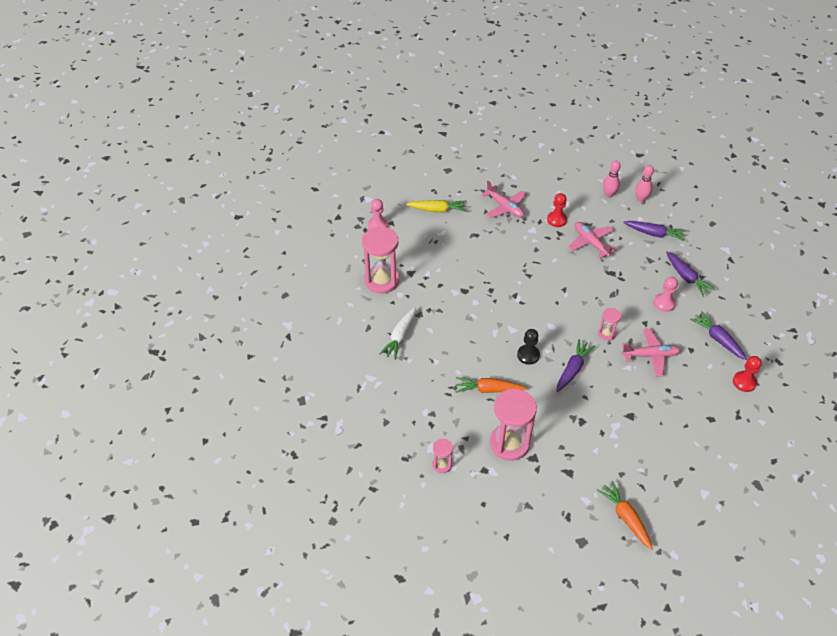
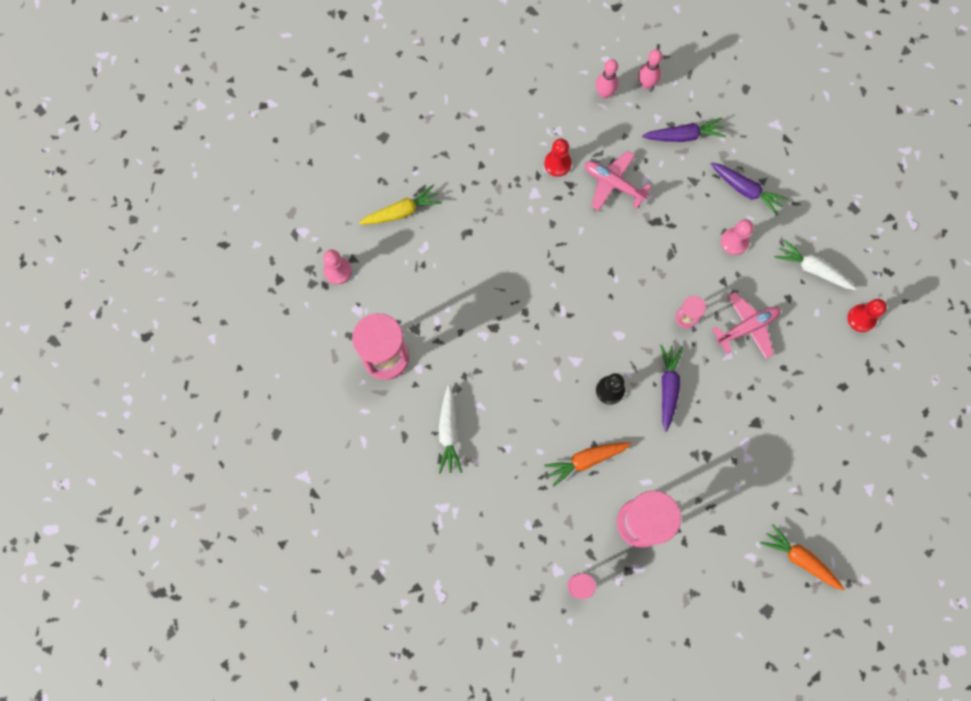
camera: 25 degrees left, 25 degrees up
(504, 207) = (484, 170): pink plane -> none
(718, 339) = (812, 269): purple carrot -> white carrot

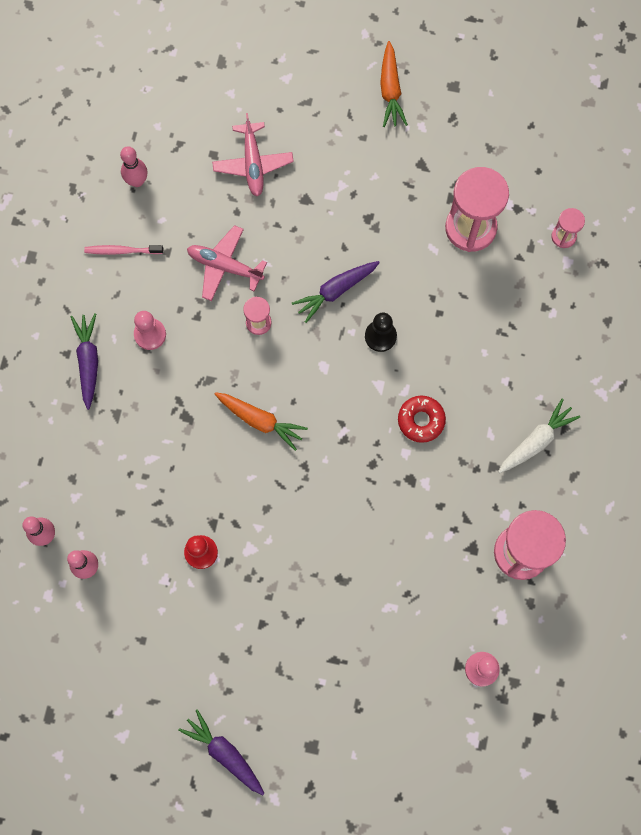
camera: 130 degrees left, 0 degrees up
(401, 211) = (373, 660): yellow carrot -> none
(528, 368) = (421, 420): none -> red donut
(586, 460) = (458, 309): orange carrot -> orange carrot (260, 420)
(613, 184) = (179, 484): pink plane -> pink plane (253, 164)
(683, 136) = (75, 458): purple carrot -> purple carrot (225, 753)
(812, 269) = (122, 251): white carrot -> pink toothbrush
(861, 318) = (137, 181): red pawn -> pink bowling pin

